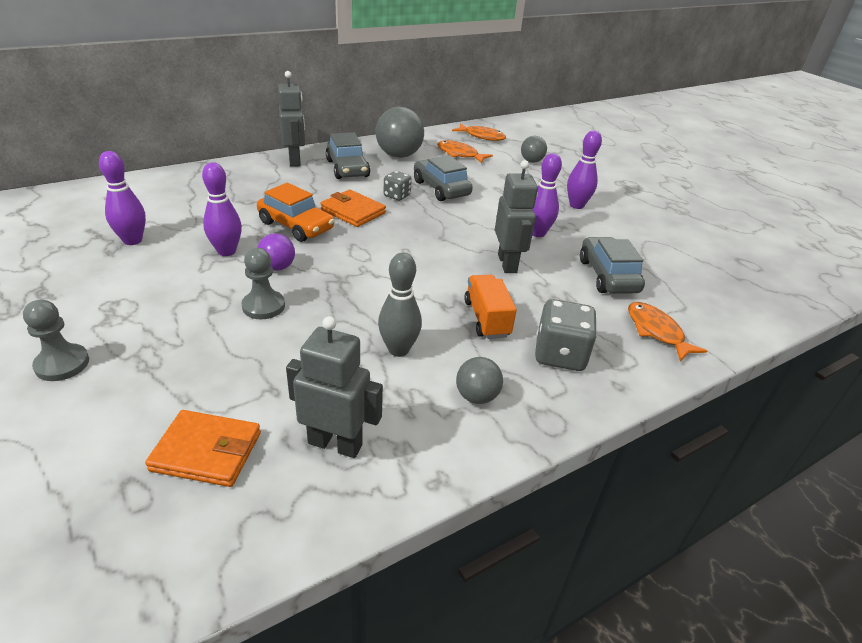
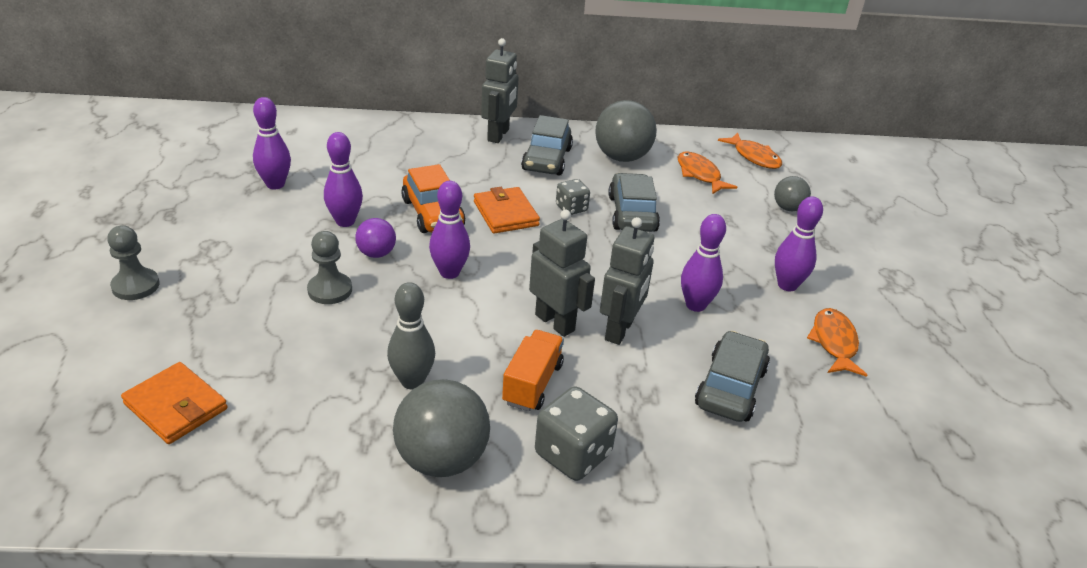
camera: 30 degrees right, 0 degrees up
(335, 444) = (277, 446): grey robot -> grey robot (555, 322)
(350, 263) = (449, 272): none -> purple bowling pin
(476, 396) = (442, 459): grey ball -> grey ball, size x1.83
(656, 331) = (719, 476): orange fish -> orange fish (834, 343)

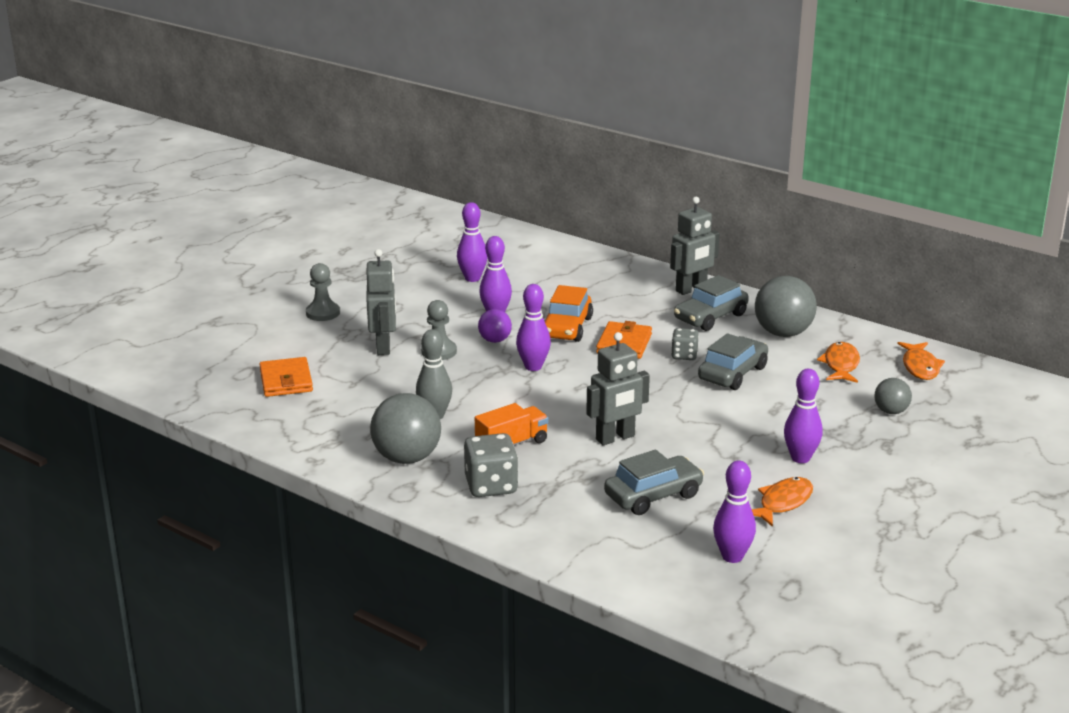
camera: 40 degrees right, 10 degrees down
(555, 322) = (572, 418): grey robot -> grey robot (383, 347)
(695, 305) = (699, 444): purple bowling pin -> purple bowling pin (732, 557)

